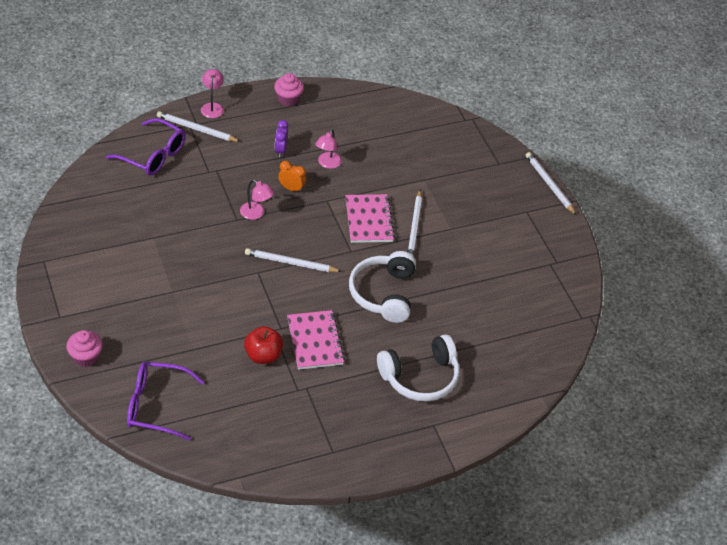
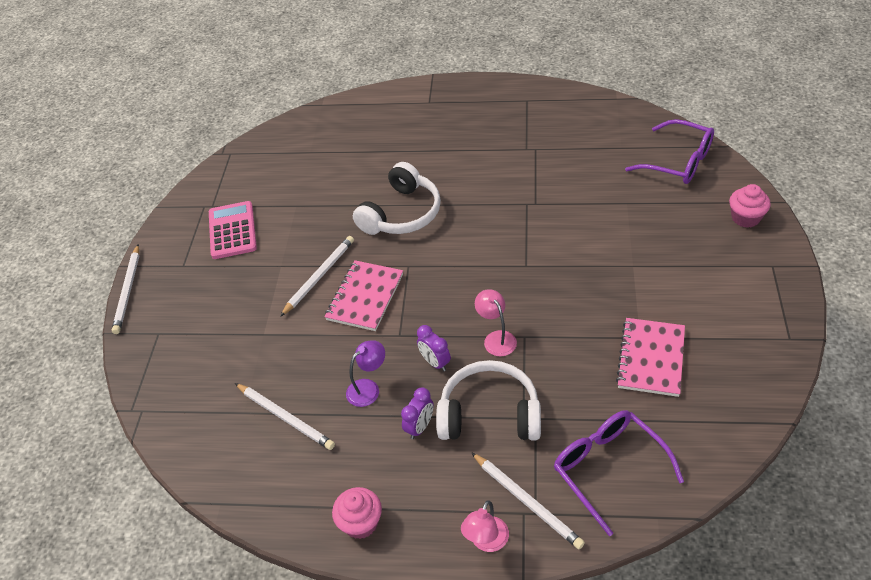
camera: 145 degrees left, 0 degrees up
(263, 355) = (556, 183): red apple -> none
(290, 263) = (484, 267): white pencil -> white pencil (285, 417)
(291, 189) = (435, 362): orange clock -> purple clock
(315, 341) = (498, 184): pink notebook -> pink notebook (651, 358)
(327, 164) = (368, 388): pink lamp -> purple lamp
(420, 377) = (415, 137): white headphones -> white headphones (489, 414)
(513, 247) = (232, 230): none -> pink calculator

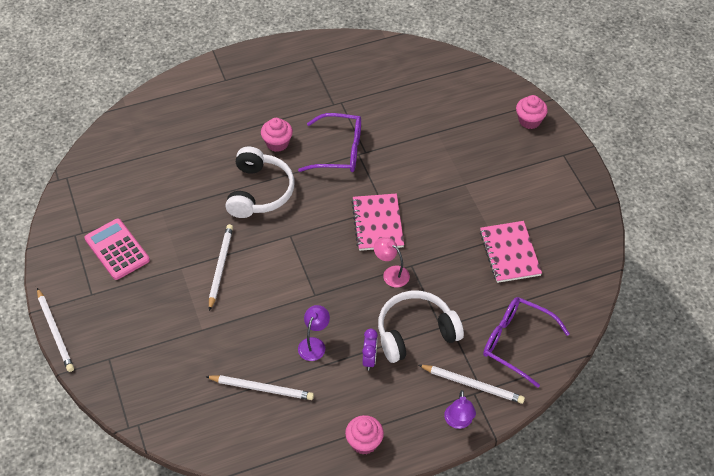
camera: 30 degrees left, 5 degrees up
(365, 297) = (269, 272): pink notebook -> pink notebook (377, 223)
(435, 362) = (354, 307): purple clock -> none
(447, 172) = (277, 143): none -> pink cupcake
(486, 542) = (458, 422): pink lamp -> purple lamp
(679, 162) = (460, 85): purple glasses -> purple glasses (339, 151)

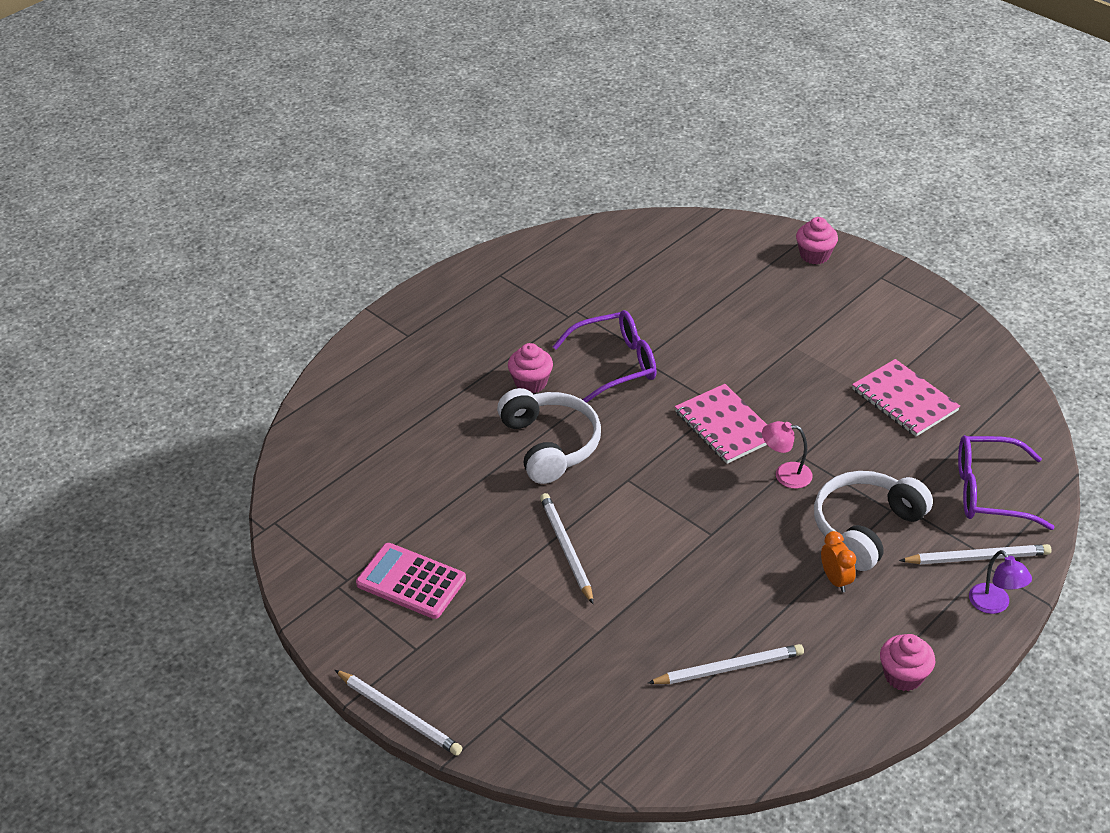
camera: 25 degrees left, 10 degrees down
(314, 344) = (754, 590): purple lamp -> none
(369, 360) = (835, 580): purple clock -> orange clock

